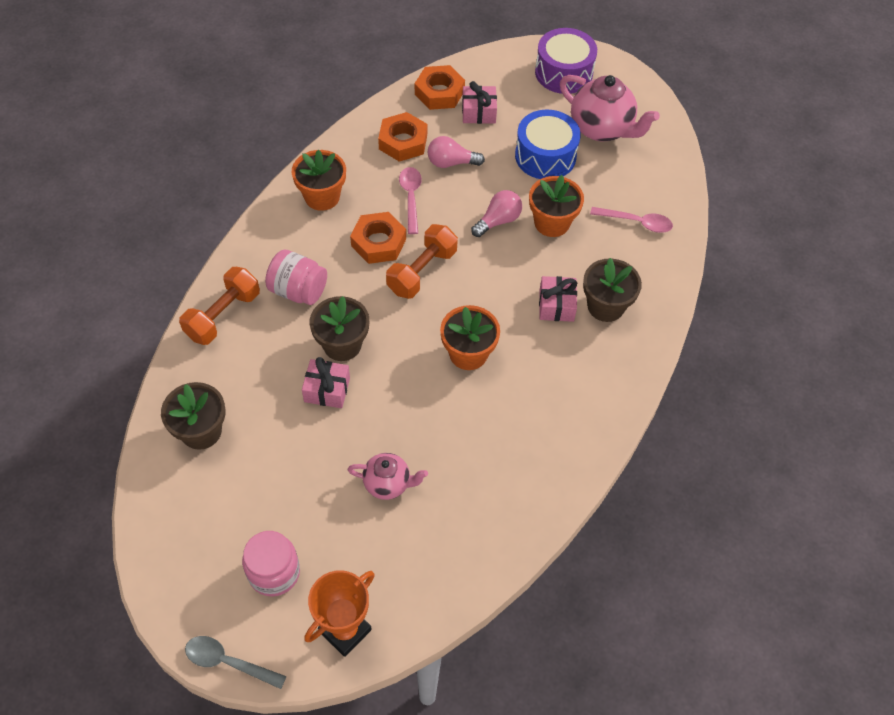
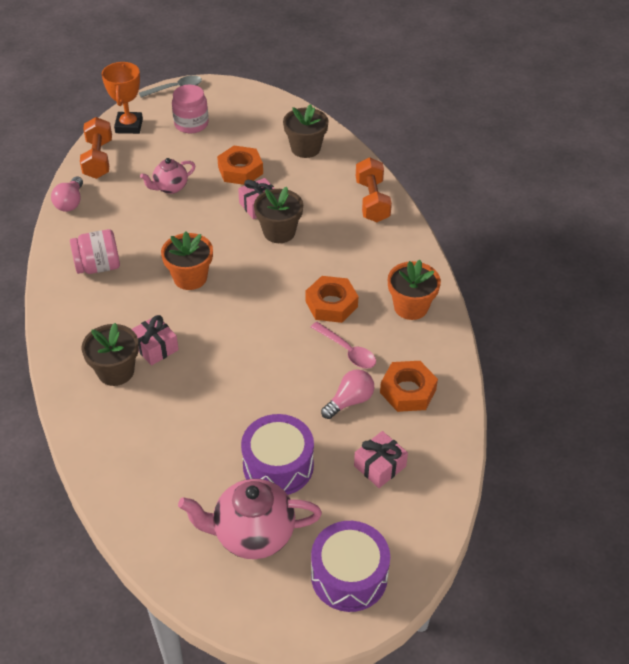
camera: 140 degrees right, 10 degrees down
(298, 291) = (345, 242): pink jar -> pink jar (98, 266)
(422, 271) = (278, 306): orange dumbbell -> orange dumbbell (98, 159)
(439, 92) = (435, 460): orange nut -> orange nut (240, 170)
(498, 221) = (261, 380): pink light bulb -> pink light bulb (70, 202)
(545, 156) = (278, 465): blue drum -> purple drum
(552, 223) = (216, 408): orange flower pot -> none
(636, 222) = (143, 459): pink spoon -> none

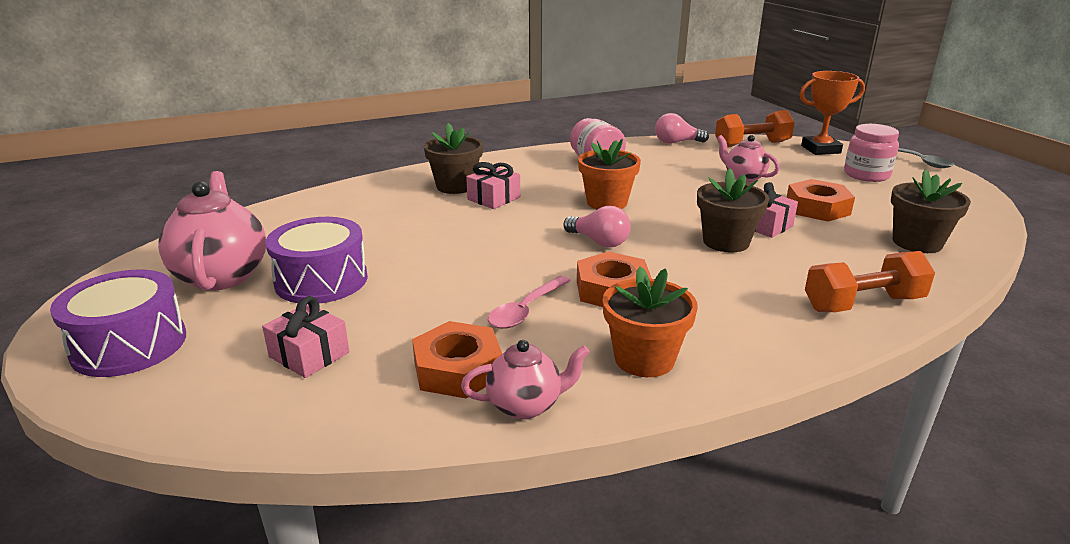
camera: 80 degrees right, 20 degrees down
(349, 401) = (430, 320): pink light bulb -> pink light bulb (599, 242)
(445, 364) = (526, 405): none -> pink teapot

